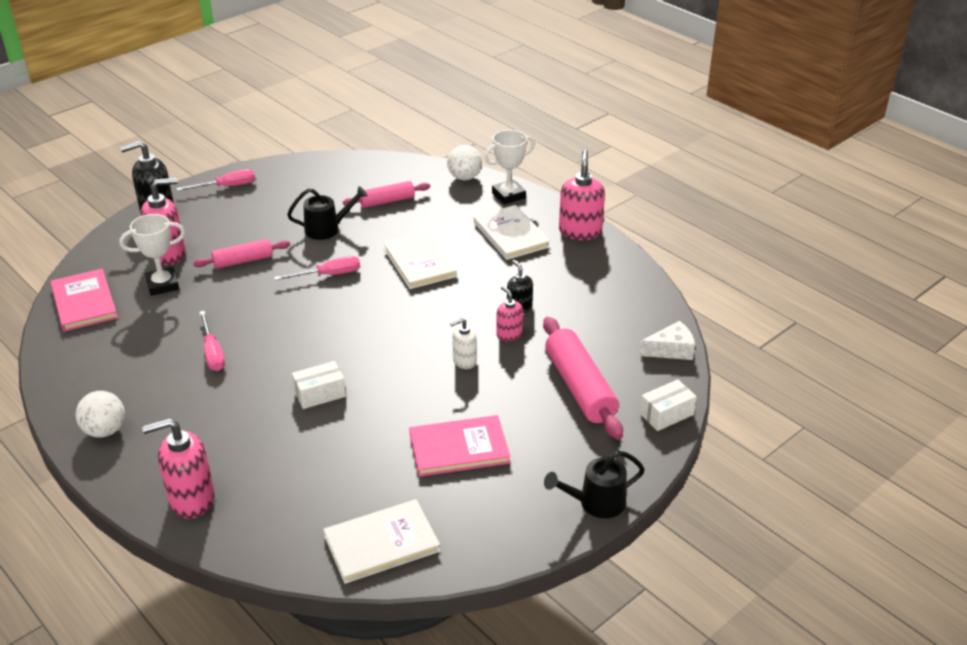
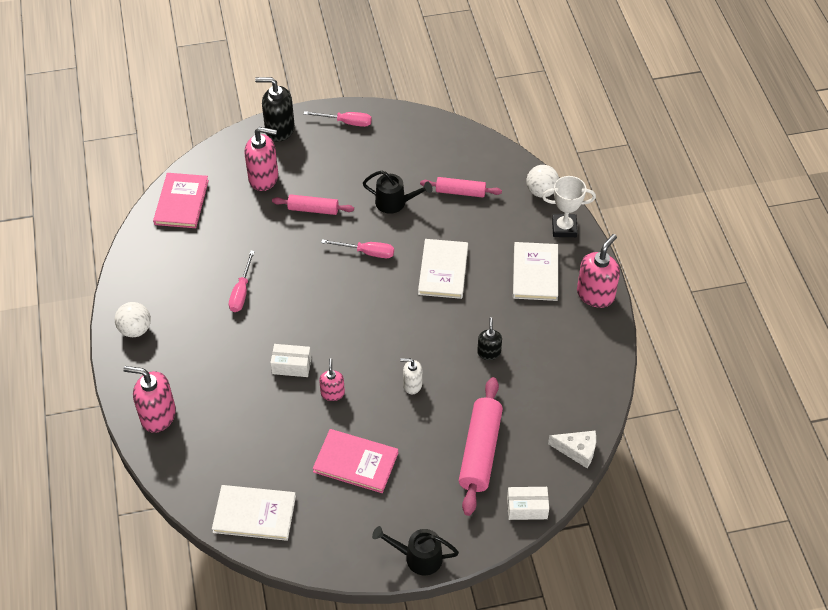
camera: 30 degrees right, 15 degrees up
(162, 285) = (243, 208): white trophy -> none
(509, 334) = (463, 375): pink soap dispenser -> pink soap dispenser (332, 393)

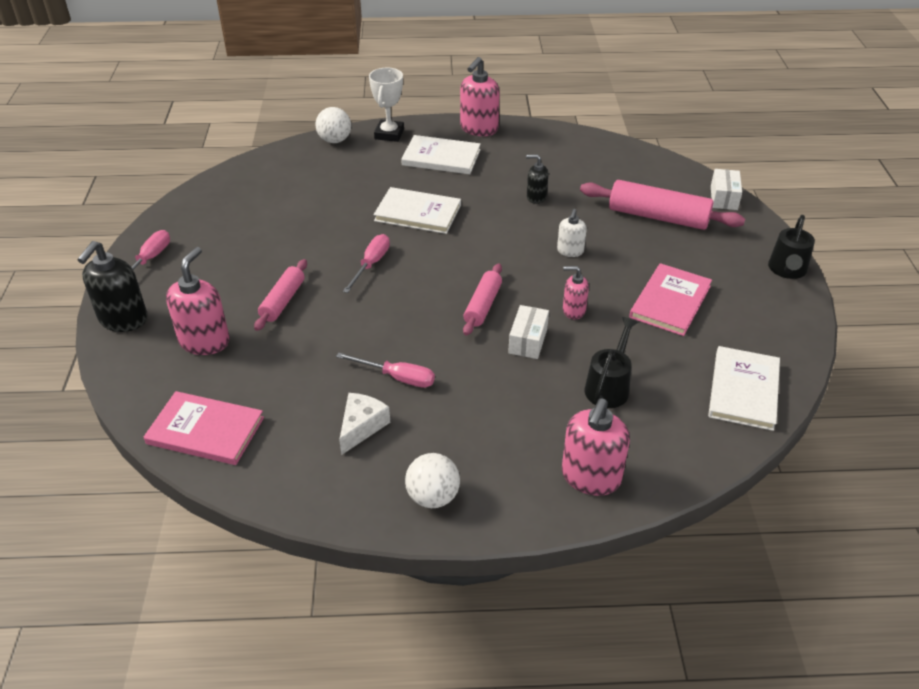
camera: 80 degrees left, 10 degrees down
(395, 203) = (304, 235): black watering can -> black watering can (609, 386)
(460, 192) = (310, 189): pink rolling pin -> pink rolling pin (483, 305)
(577, 450) = (659, 162): white cheese -> white cheese (361, 426)
(595, 294) = (479, 129): pink soap dispenser -> pink soap dispenser turned 105 degrees counterclockwise

